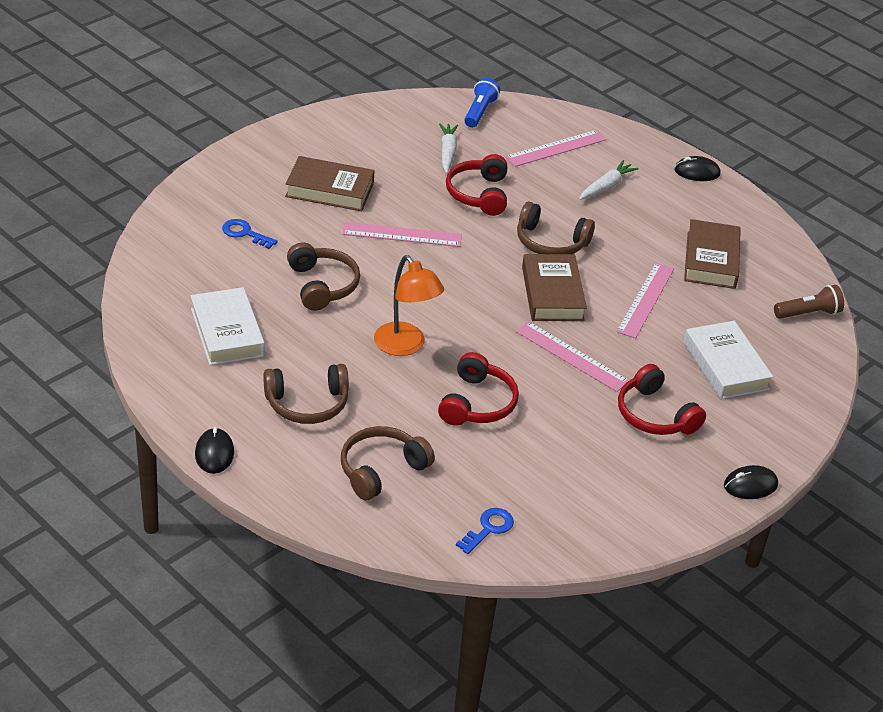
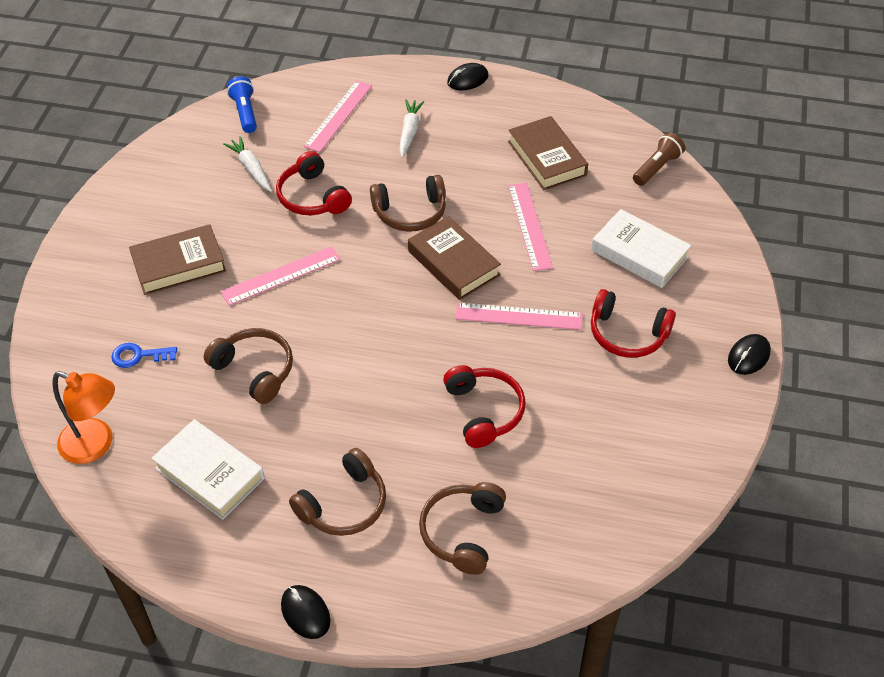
camera: 30 degrees left, 10 degrees up
(405, 346) = (378, 390): orange lamp -> orange lamp (96, 445)
(489, 529) = (596, 532): blue key -> none

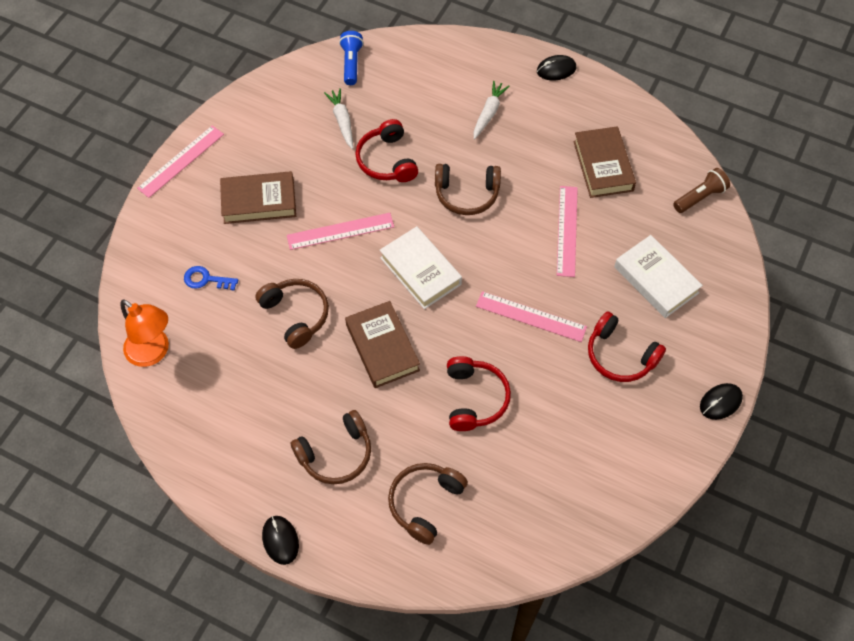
camera: 15 degrees right, 10 degrees up
(210, 473) = (236, 399): white book -> white book (420, 271)
(338, 116) = (431, 83): pink ruler -> pink ruler (181, 161)
(453, 263) = (489, 252): brown book -> brown book (382, 347)

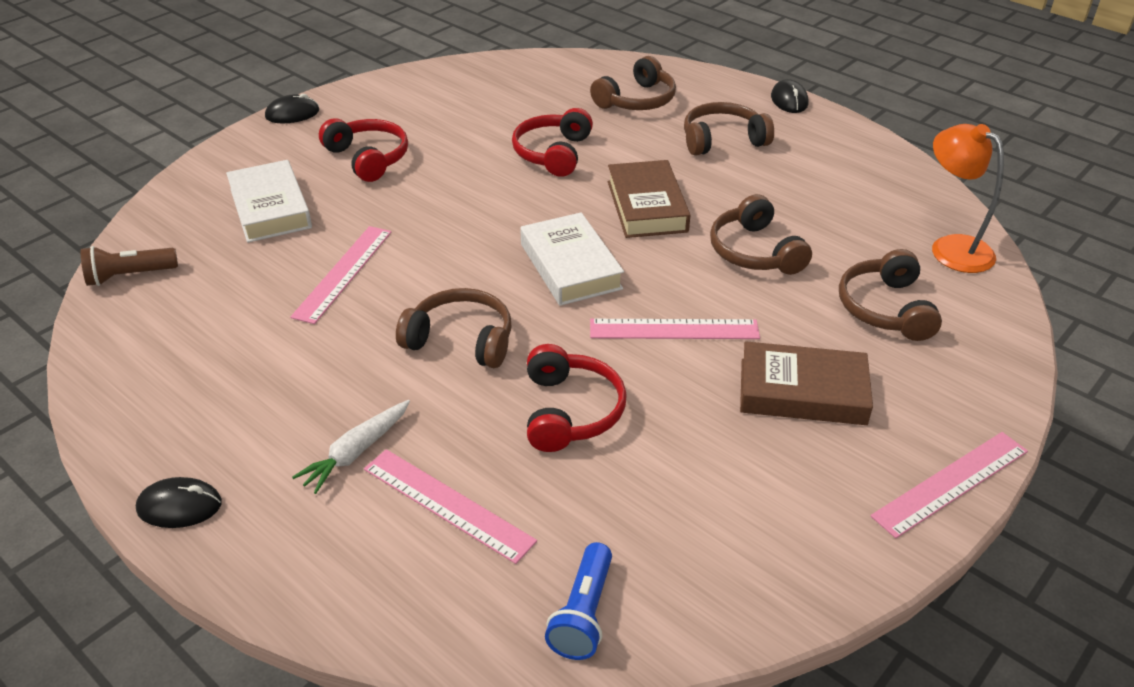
camera: 165 degrees left, 20 degrees down
(206, 279) = (886, 308): blue key -> brown headphones
(342, 121) = (632, 493): white carrot -> none
(531, 316) = (449, 203): pink ruler -> pink ruler (447, 504)
(603, 166) = (229, 337): brown book -> none

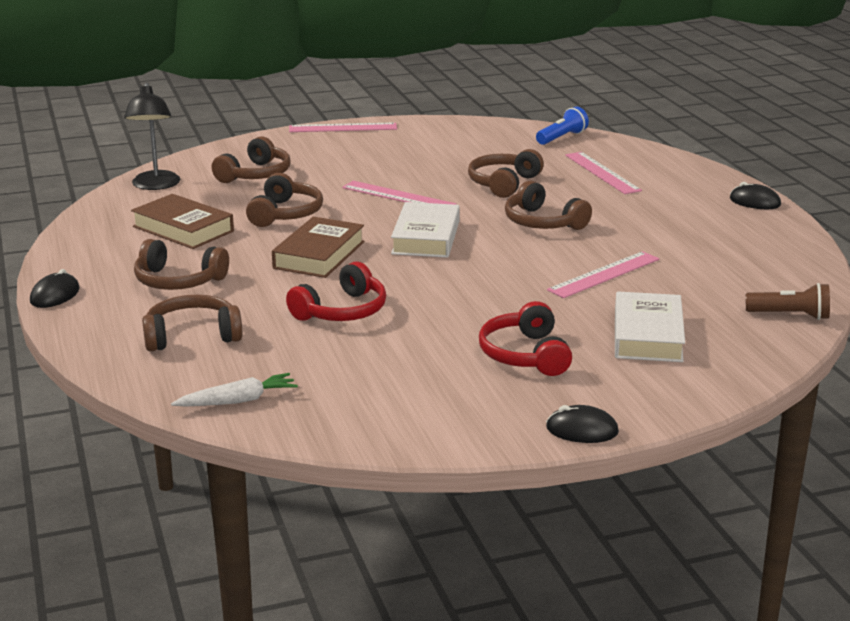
camera: 150 degrees left, 15 degrees down
(357, 452) = (642, 197): white carrot -> white carrot (237, 401)
(570, 411) = (503, 183): red headphones -> brown headphones
(802, 392) = (363, 162): brown book -> brown book (183, 229)
(951, 247) = (155, 185): orange lamp -> black lamp

